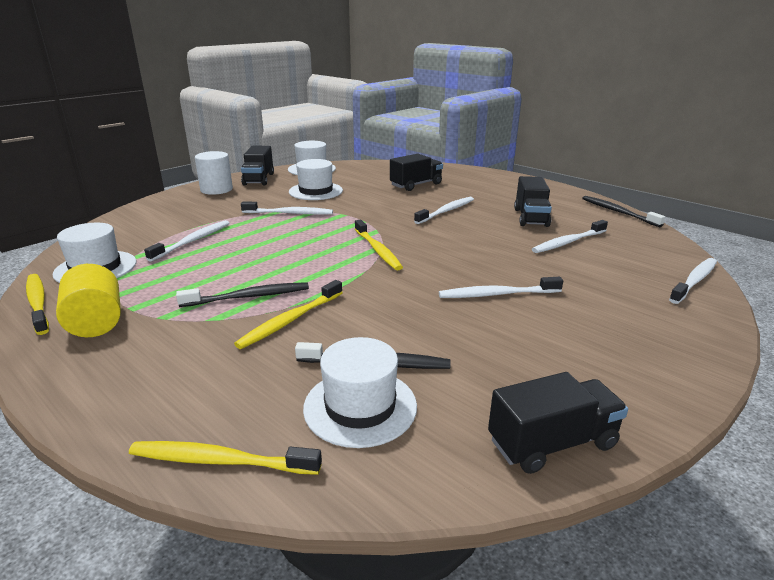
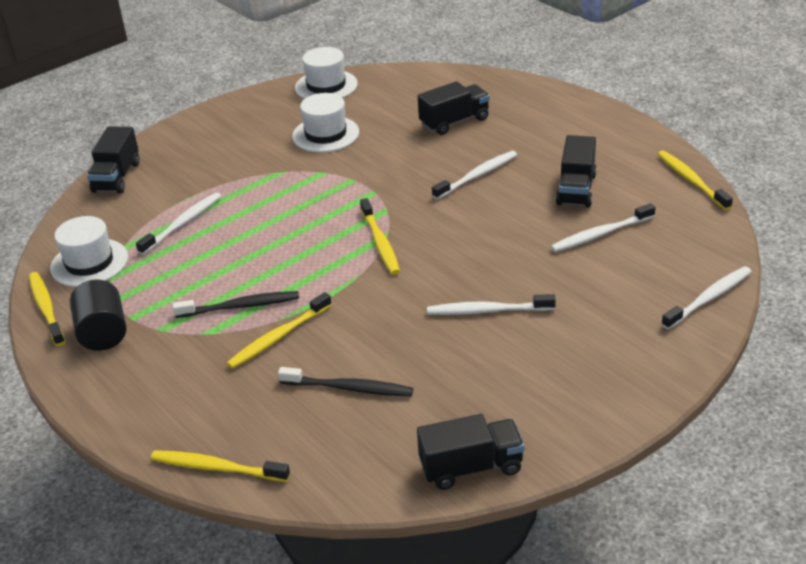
camera: 10 degrees right, 10 degrees up
(96, 322) = (103, 333): yellow cylinder -> black cylinder
(216, 189) = (205, 130): white cylinder -> none
(258, 179) = (257, 108): black truck -> black truck (117, 177)
(289, 213) = (290, 177): white toothbrush -> none
(360, 406) = (327, 429): white hat -> none
(618, 212) = (691, 180): black toothbrush -> yellow toothbrush

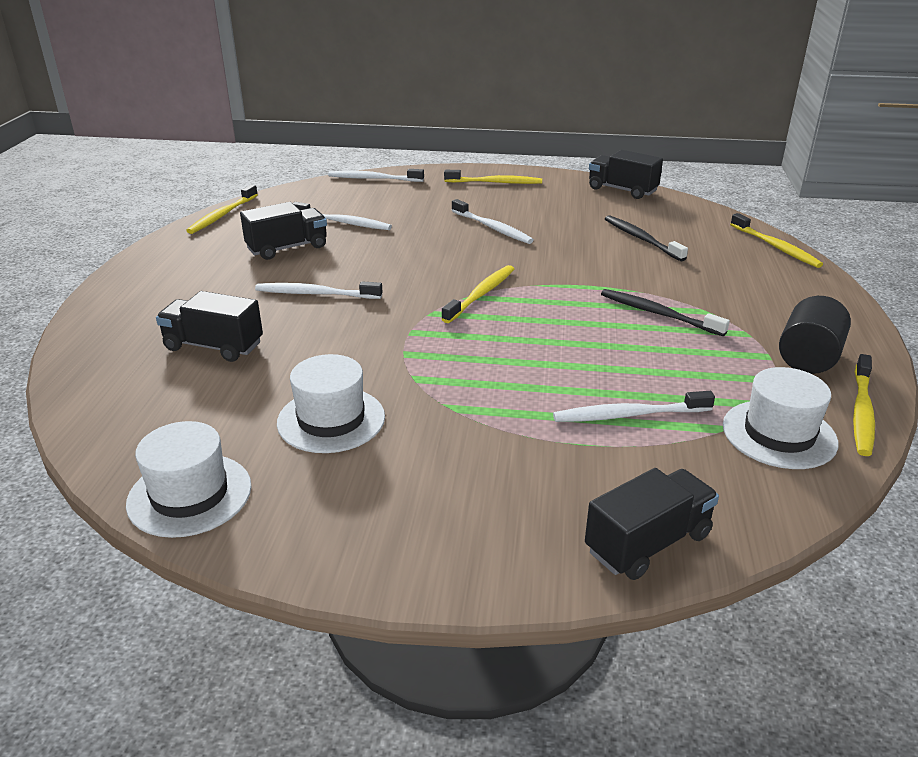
camera: 135 degrees left, 5 degrees down
(278, 337) = (653, 282): yellow toothbrush -> yellow toothbrush (495, 182)

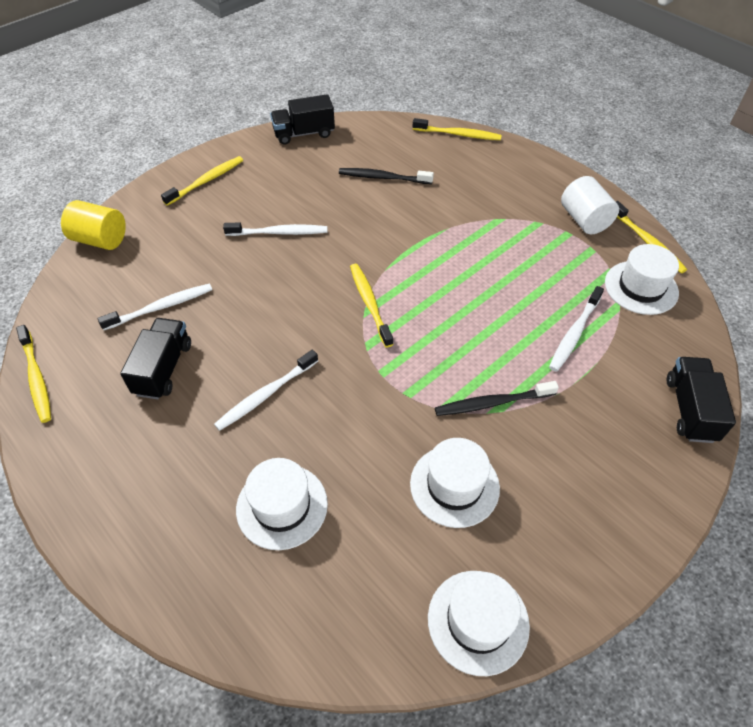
camera: 50 degrees left, 20 degrees up
(214, 346) = (282, 506): black truck -> white hat
(373, 179) = (100, 240): white toothbrush -> yellow cylinder
(658, 313) = (481, 240): black toothbrush -> black toothbrush (492, 403)
(808, 358) = (584, 220): black cylinder -> white cylinder

